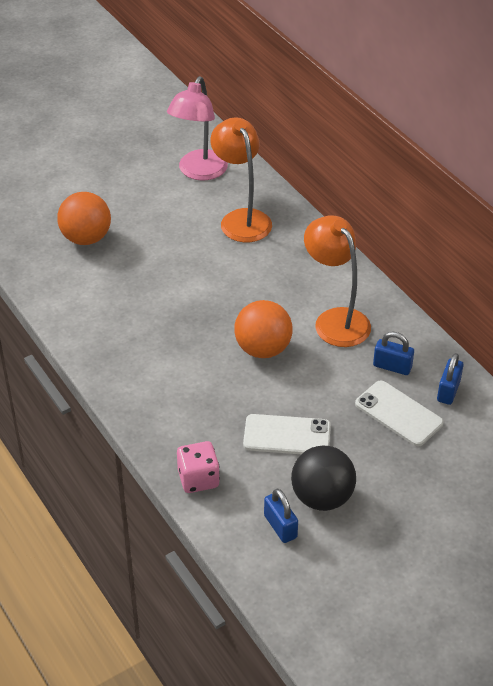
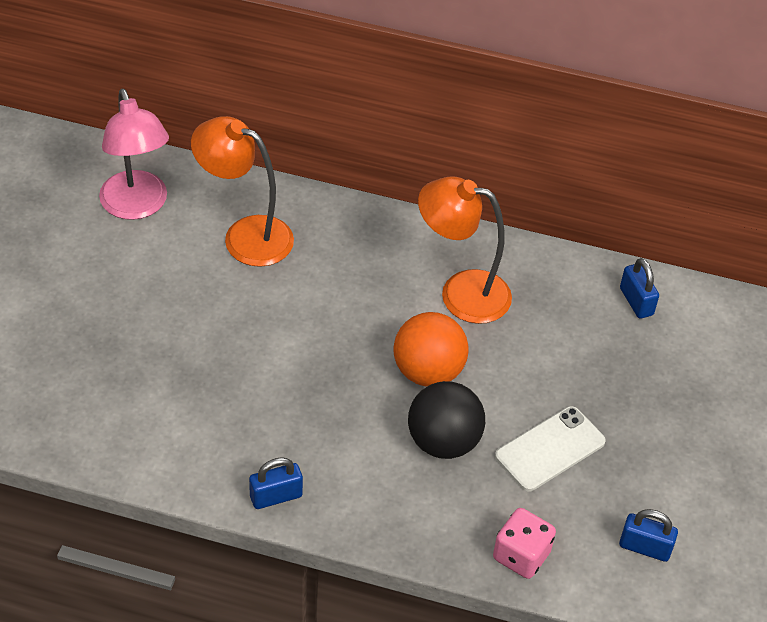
camera: 45 degrees left, 5 degrees up
(86, 238) = (100, 364): orange ball -> none
(322, 497) = (647, 490): black ball -> black ball (443, 441)
(392, 366) = (563, 309): blue padlock -> blue padlock (276, 496)
(398, 413) = (620, 355): white phone -> none

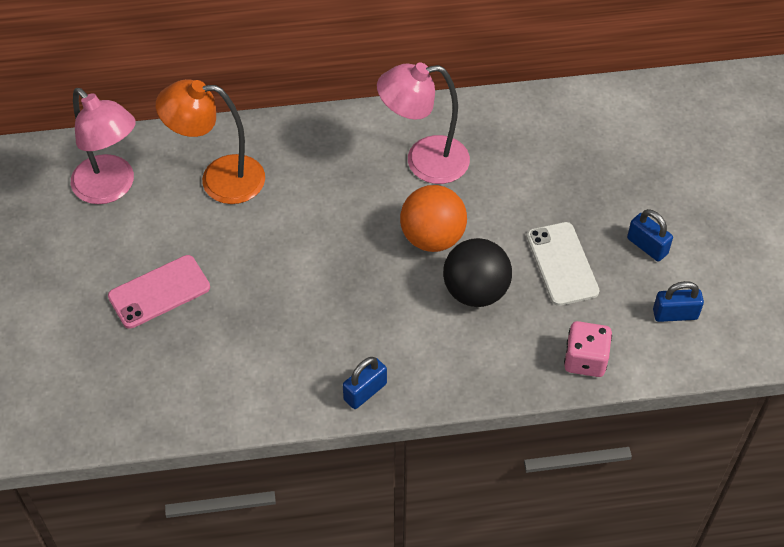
camera: 20 degrees left, 5 degrees up
(128, 321) = (159, 292): none -> pink phone
(461, 293) = (424, 161): orange lamp -> pink lamp
(550, 449) = (562, 264): white phone -> white phone turned 45 degrees counterclockwise
(636, 301) = (565, 116): blue padlock -> blue padlock (647, 246)

